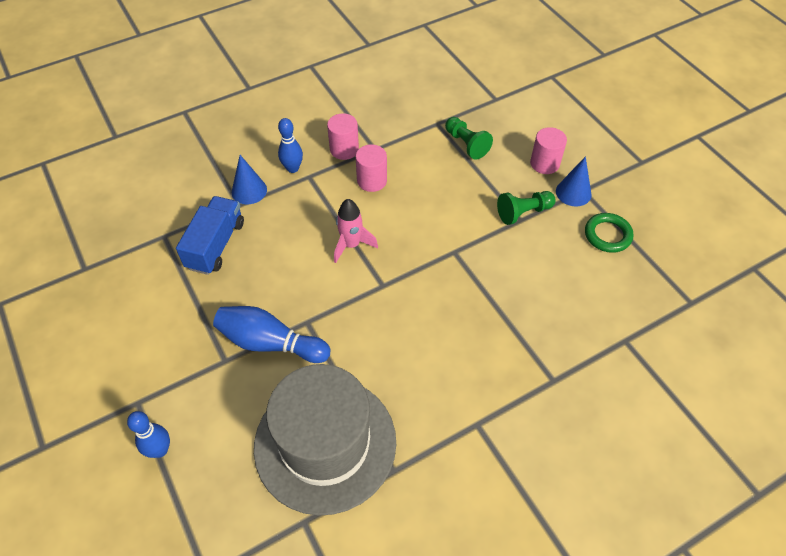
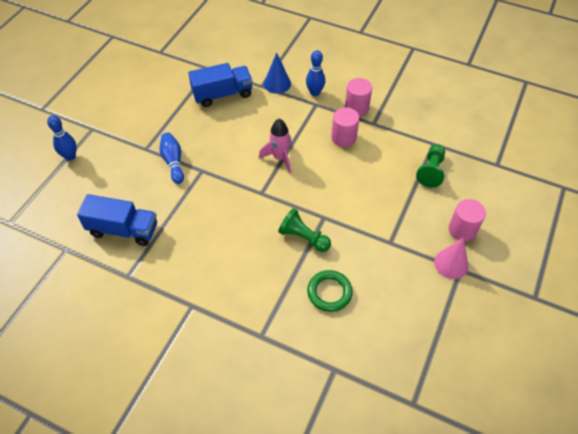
camera: 55 degrees right, 0 degrees up
(270, 343) = (173, 162): blue bowling pin -> blue bowling pin, size x0.66
(325, 443) = (123, 230): grey hat -> blue truck
(523, 213) = (399, 240): green pawn -> green pawn (303, 237)
(573, 192) = (451, 264): blue cone -> pink cone
(607, 235) = (429, 308): green ring -> green ring (329, 292)

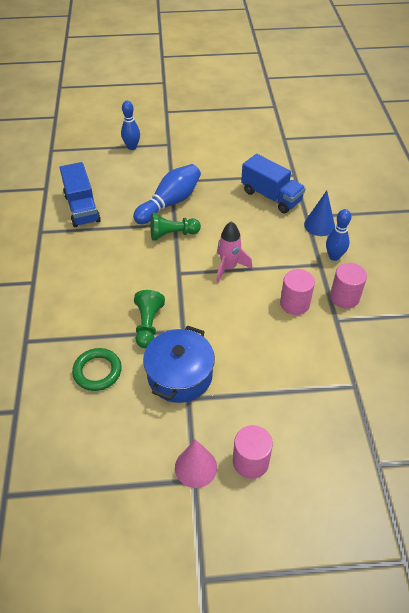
camera: 60 degrees right, 5 degrees down
(173, 162) = (170, 203): blue bowling pin -> blue bowling pin, size x1.51
(366, 238) = (180, 375): none -> blue pot
(431, 171) = (312, 399): green pawn -> green pawn (172, 234)

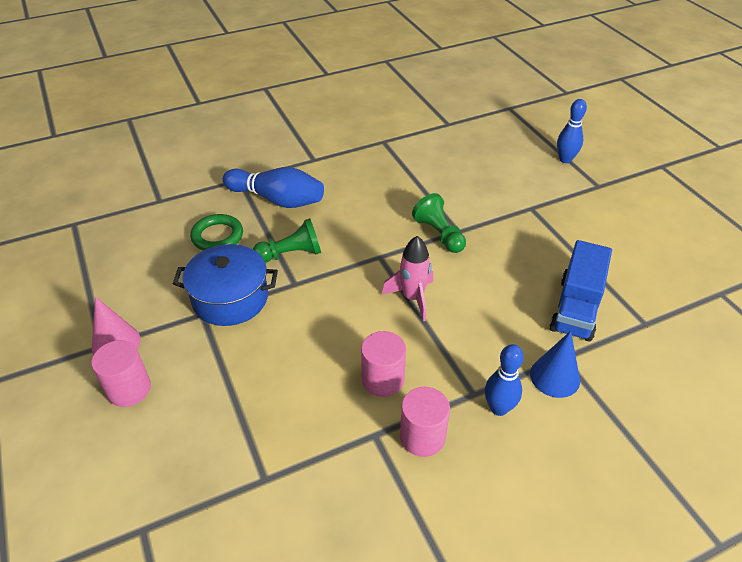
camera: 70 degrees right, 5 degrees down
(82, 208) = (435, 156): blue truck -> none
(170, 203) = (491, 217): blue bowling pin -> blue bowling pin (277, 199)

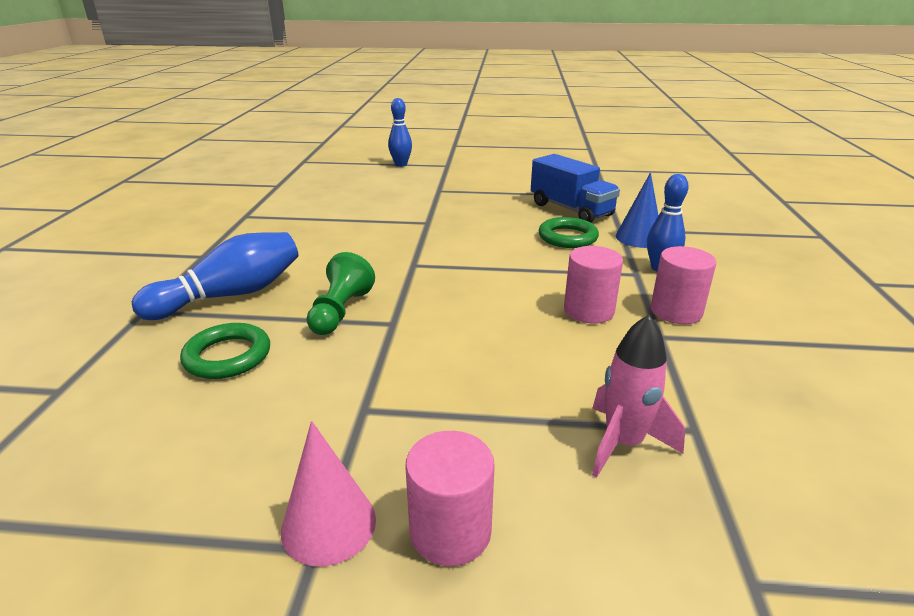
camera: 60 degrees left, 15 degrees down
(230, 298) = (362, 376): blue pot -> none
(412, 298) = (491, 265): pink rocket -> pink rocket (623, 443)
(439, 234) = (420, 230): green pawn -> none
(508, 326) = (567, 237): none -> green ring

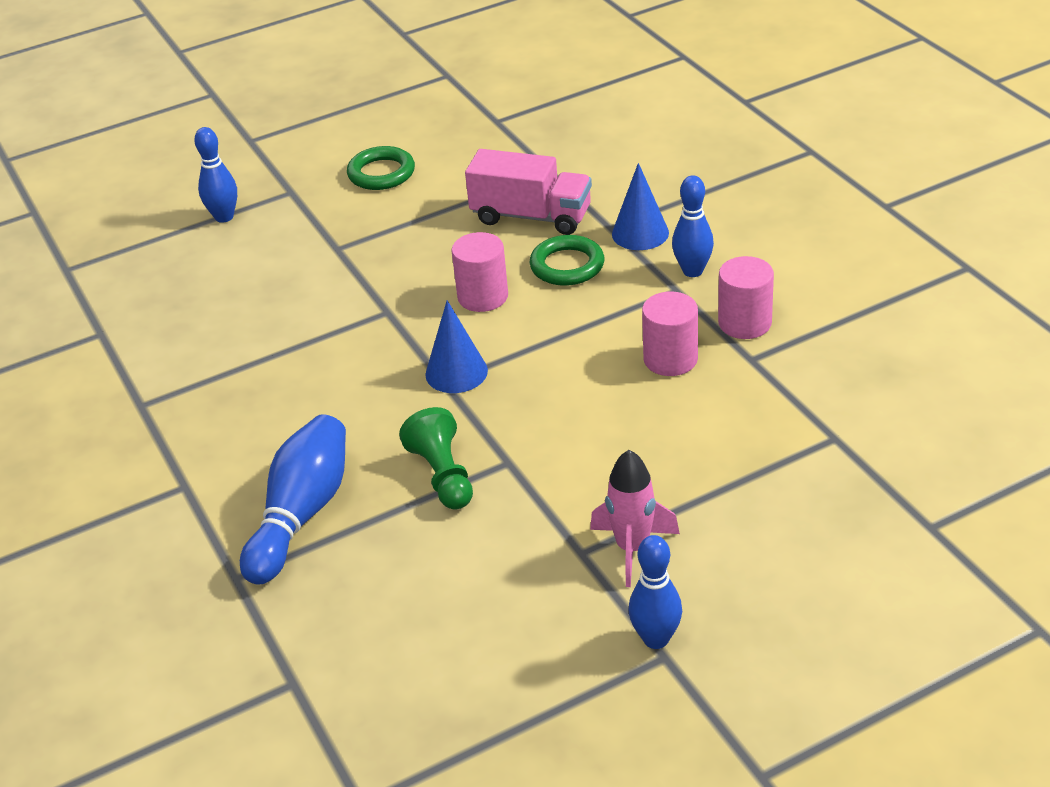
camera: 30 degrees left, 10 degrees up
(227, 356) = (400, 573): green ring -> green ring (381, 173)
(329, 524) = (656, 639): pink cone -> blue bowling pin
(427, 262) = (456, 372): none -> blue cone
(450, 531) = (737, 597): pink cylinder -> pink cylinder (483, 297)
(571, 210) = (531, 216): blue truck -> pink truck
(623, 443) = (795, 476): pink rocket -> pink rocket (632, 548)

